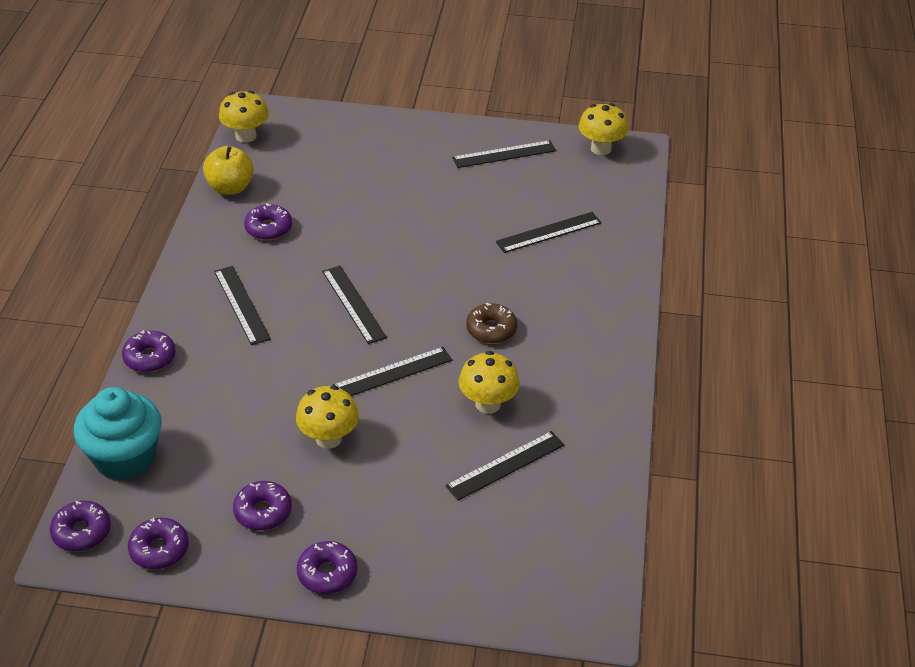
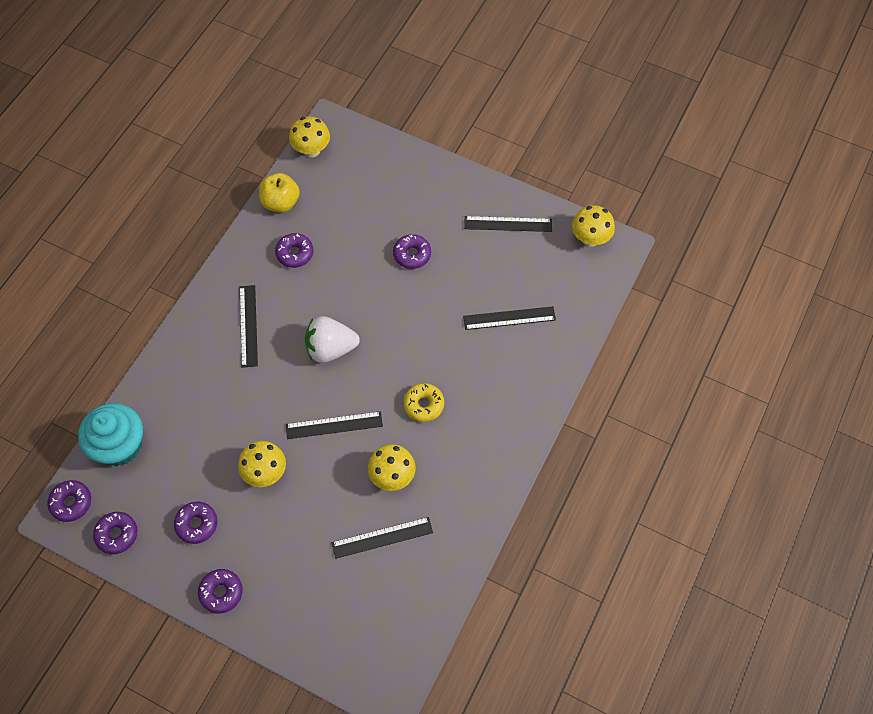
camera: 20 degrees right, 20 degrees up
(150, 357) = (166, 358): purple donut -> purple donut (412, 255)
(354, 304) = (330, 349): black ruler -> white strawberry
(491, 329) = (424, 405): brown donut -> yellow donut

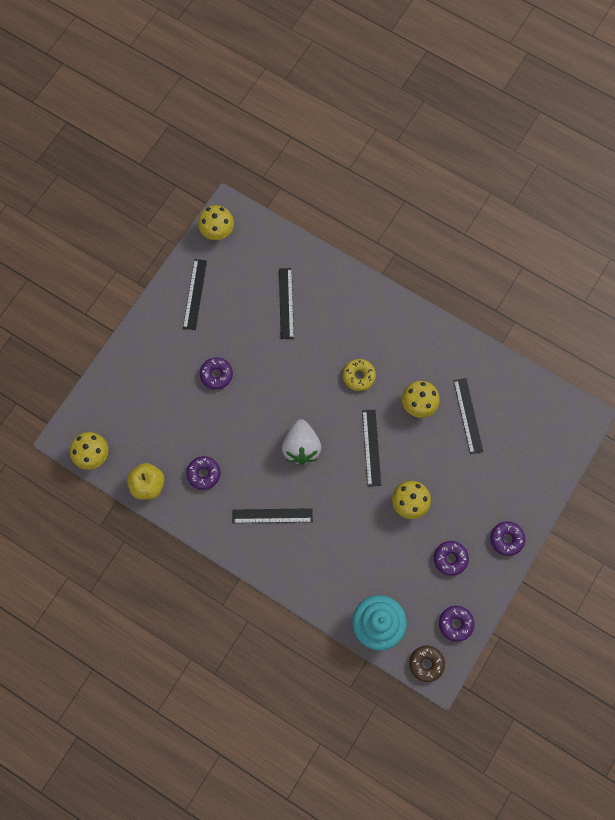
camera: 85 degrees left, 10 degrees up
(71, 503) = (426, 664): purple donut -> brown donut

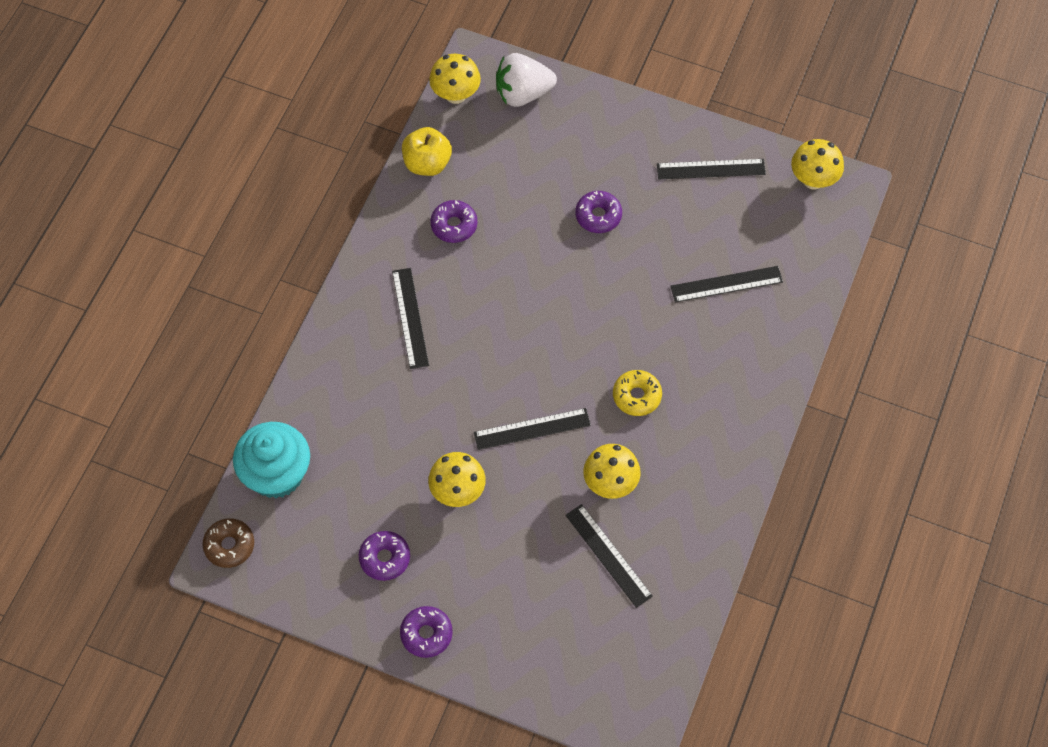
camera: 80 degrees right, 10 degrees down
(301, 447) = (515, 338): white strawberry -> white strawberry (523, 93)
(455, 624) = (291, 578): purple donut -> none
(468, 415) = (608, 555): black ruler -> black ruler turned 75 degrees clockwise

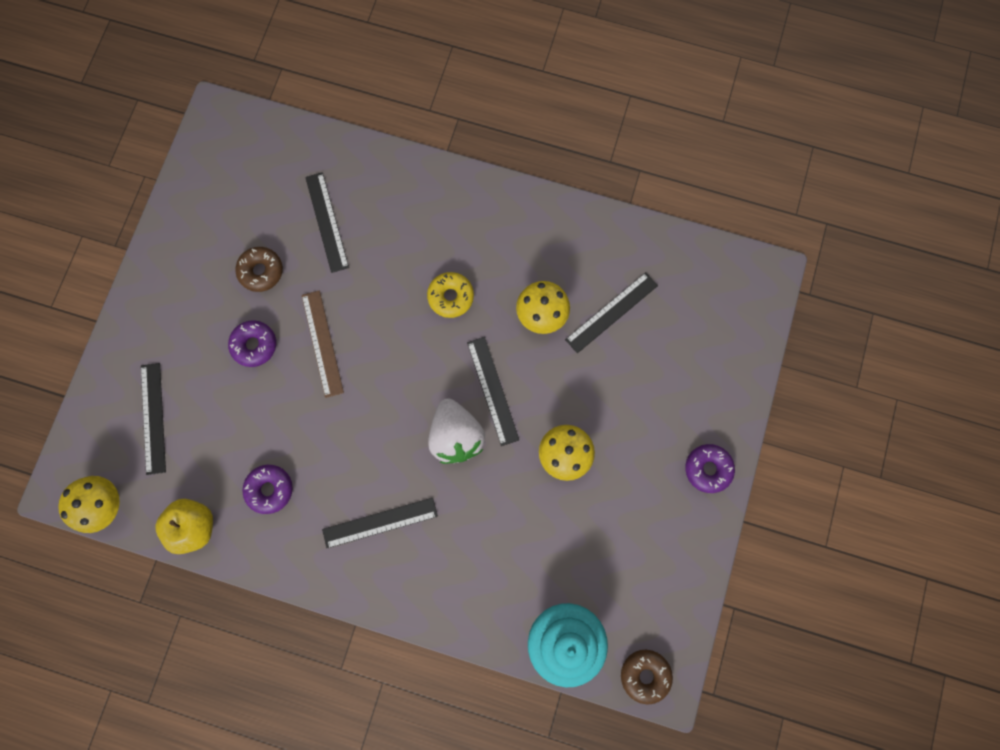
camera: 95 degrees left, 15 degrees up
(385, 558) = (639, 517): purple donut -> none
(523, 93) = (106, 433): white strawberry -> white strawberry (456, 436)
(595, 275) = (322, 343): none -> brown ruler
(675, 223) = (261, 271): none -> brown donut
(711, 169) = (198, 241): black ruler -> black ruler (153, 418)
(813, 180) = (209, 148): yellow mushroom -> none

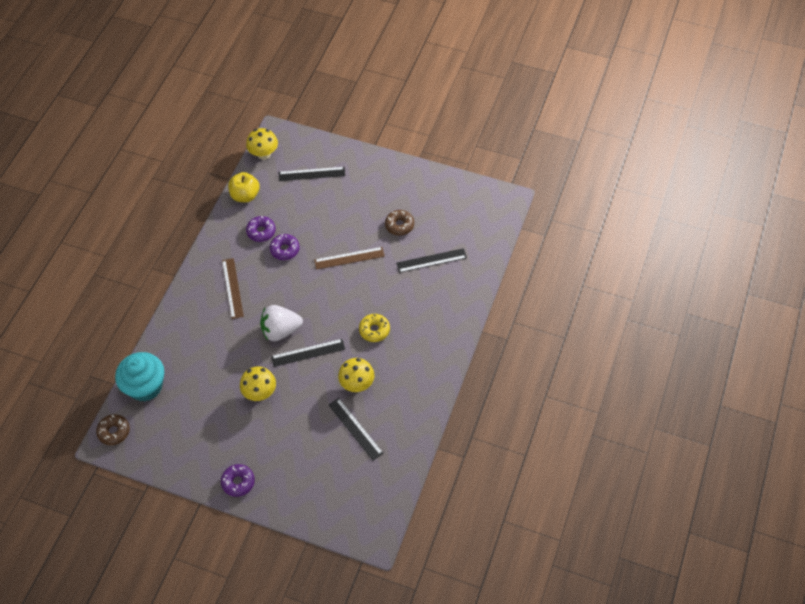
camera: 95 degrees right, 20 degrees down
(254, 345) = (351, 222): purple donut -> purple donut (285, 250)
(380, 522) = (232, 288): black ruler -> brown ruler

